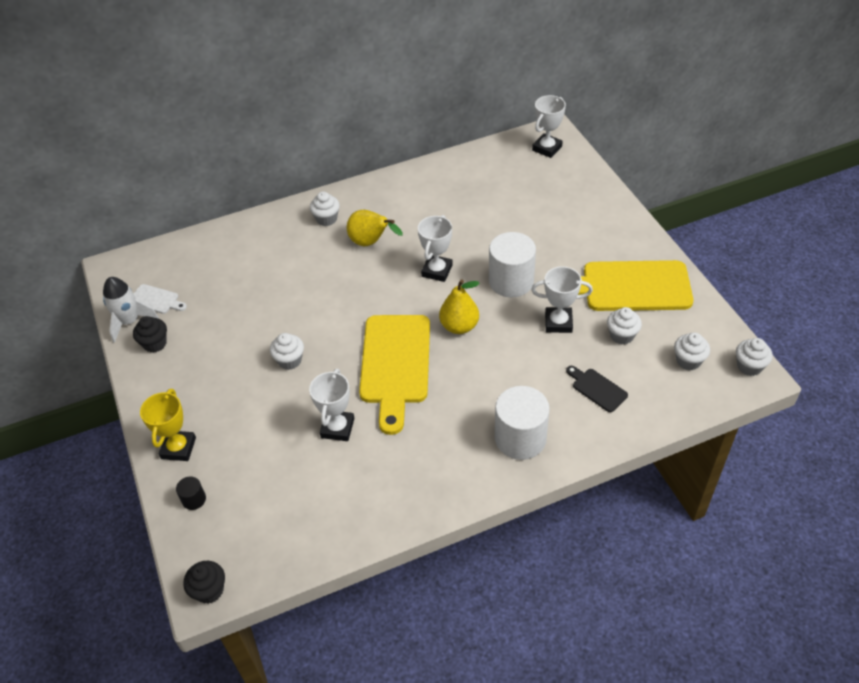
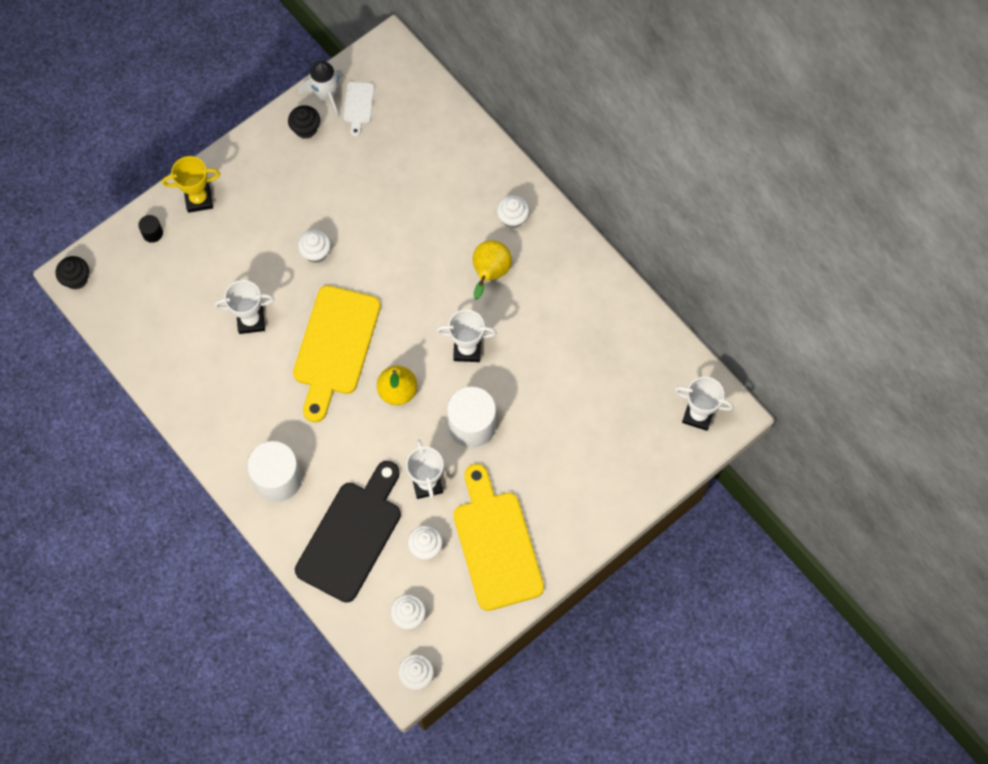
camera: 70 degrees right, 20 degrees up
(395, 364) = (335, 346): yellow cutting board -> yellow cutting board turned 60 degrees counterclockwise
(597, 388) = (352, 535): black cutting board -> black cutting board, size x2.26

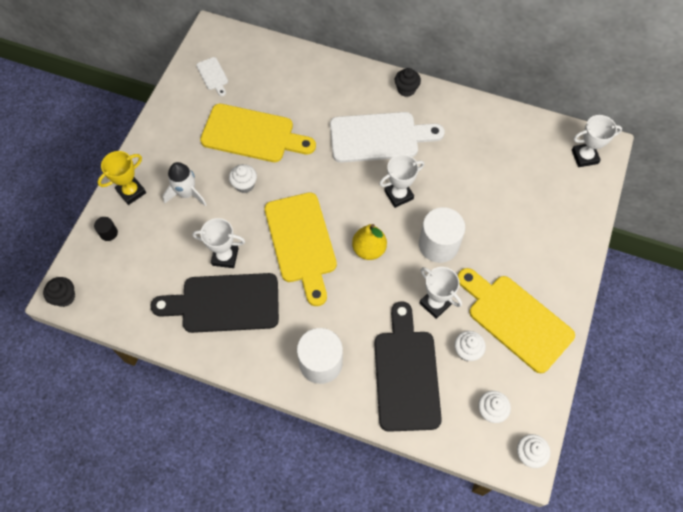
camera: 30 degrees left, 5 degrees down
(222, 368) = (224, 303): none -> black cutting board
(251, 320) = (225, 256): white trophy -> white trophy turned 45 degrees clockwise
(305, 129) = (184, 107): black cupcake -> black cupcake (406, 89)
(326, 95) = (185, 79): white rocket -> white rocket (187, 193)
(358, 199) = (252, 135): none -> yellow cutting board
(490, 273) = (379, 137): yellow pear -> white cutting board
(512, 218) = (370, 95): white cupcake -> none

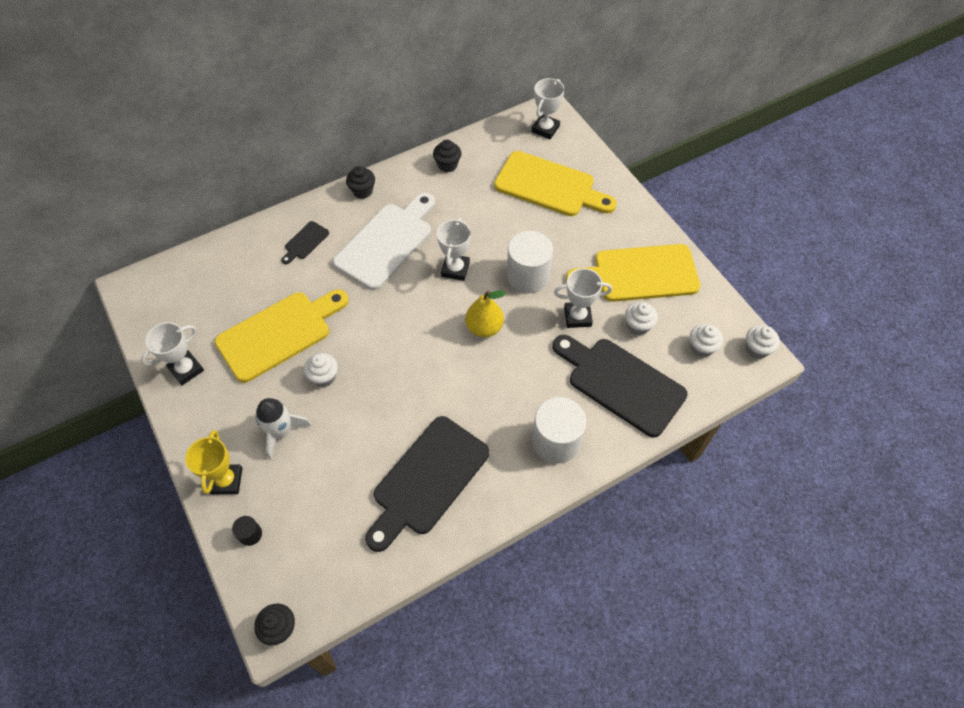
camera: 50 degrees left, 5 degrees down
(213, 75) = (179, 320): white cutting board -> none
(225, 256) = (381, 445): white trophy -> white trophy (186, 369)
(301, 242) = (427, 373): yellow cutting board -> yellow cutting board (549, 186)
(333, 91) = (305, 242): none -> black cutting board
(482, 121) = (447, 165): none -> black cupcake

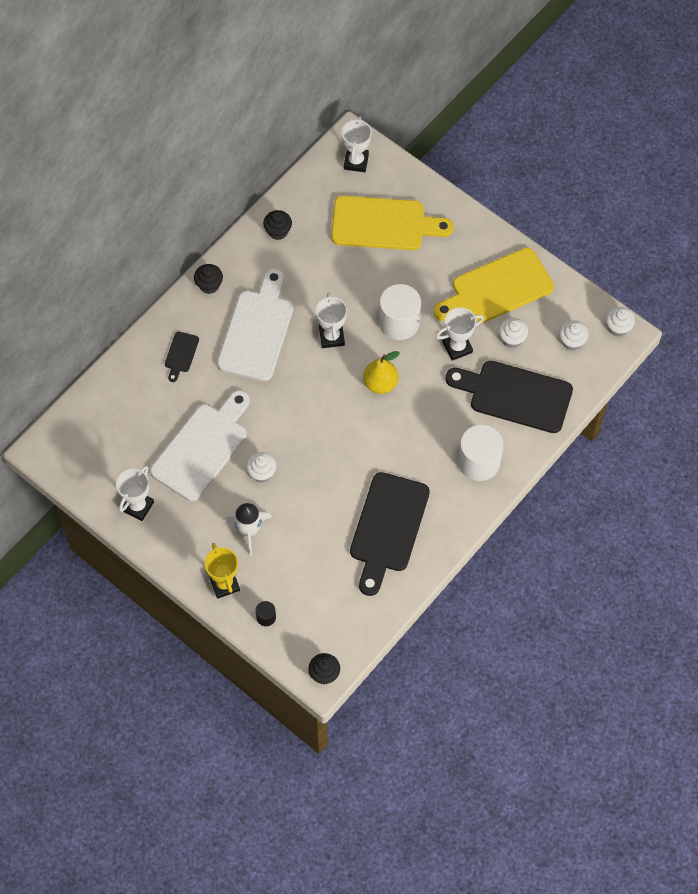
camera: 20 degrees left, 5 degrees up
(279, 333) = (202, 448): yellow cutting board -> white cutting board

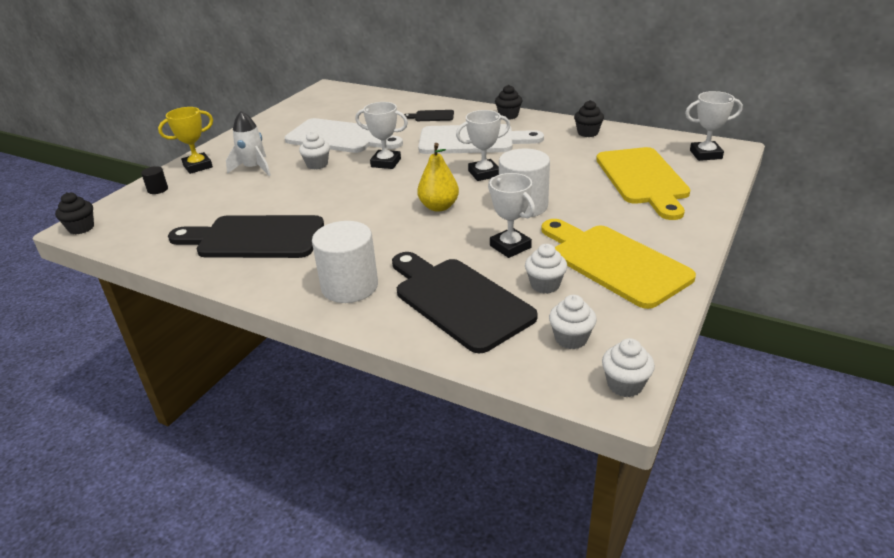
camera: 80 degrees right, 30 degrees down
(138, 506) = (279, 123): white trophy -> white trophy (386, 163)
(515, 395) = (459, 300): black cutting board -> black cutting board turned 45 degrees counterclockwise

